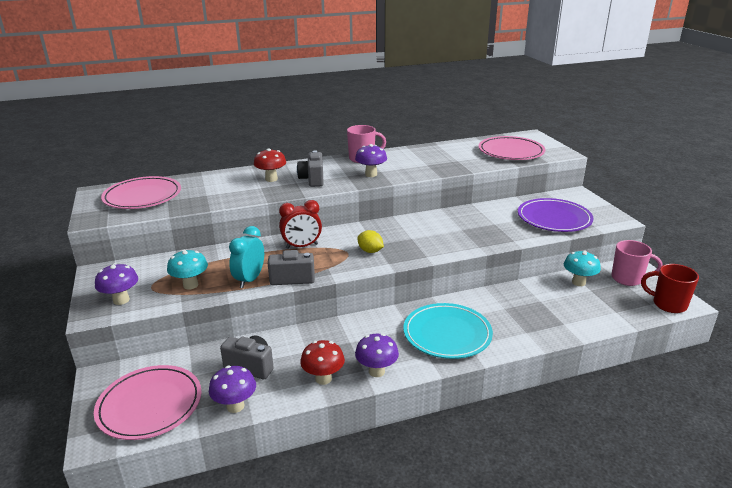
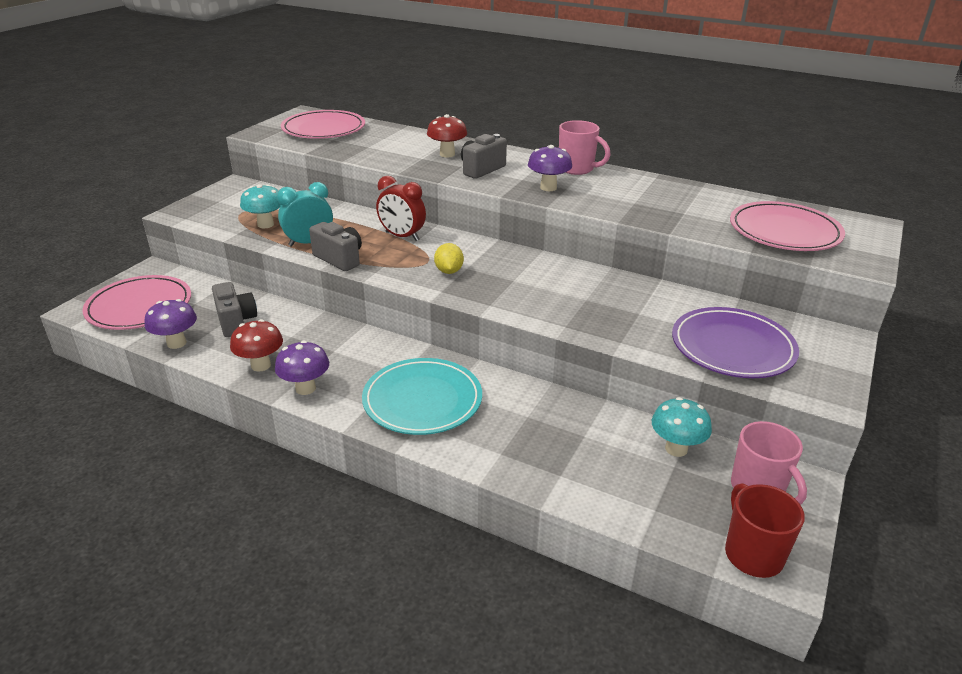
camera: 45 degrees right, 5 degrees up
(121, 300) = (208, 212): purple mushroom -> none

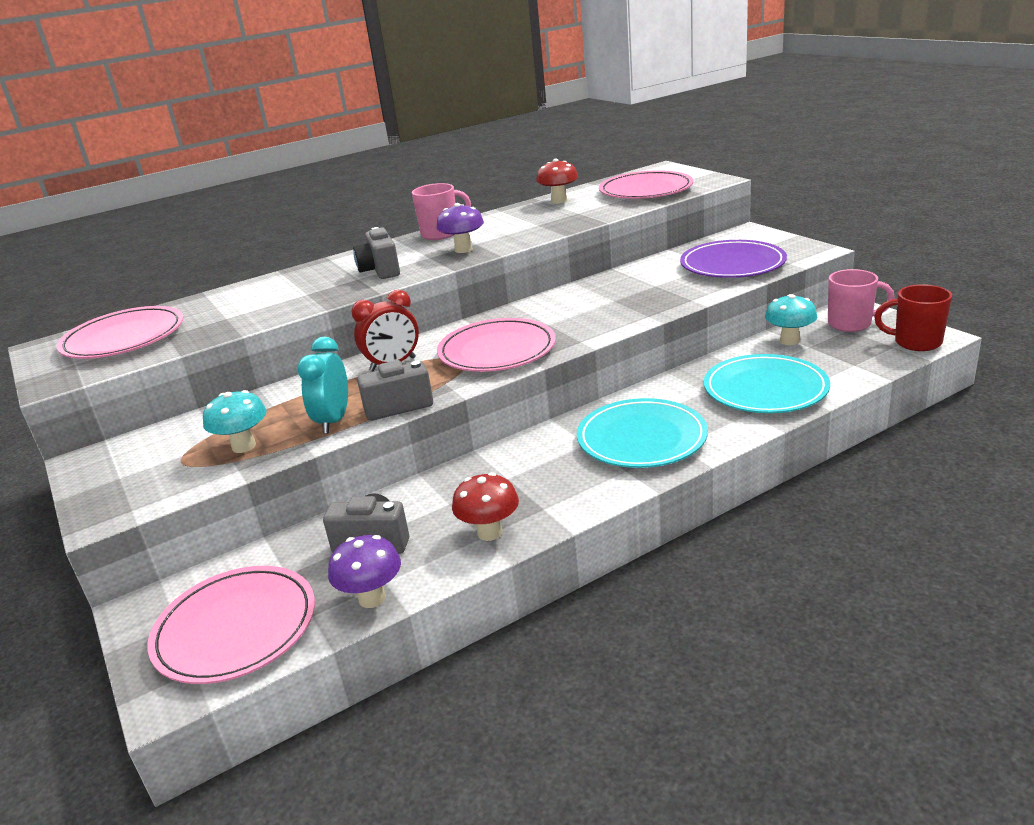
camera: 55 degrees left, 5 degrees down
(305, 388) = (563, 506): purple mushroom -> none
(447, 154) = (317, 281): red mushroom -> red mushroom (559, 201)
(449, 271) = (497, 351): yellow lemon -> pink plate
(555, 454) = (765, 389): none -> turquoise plate

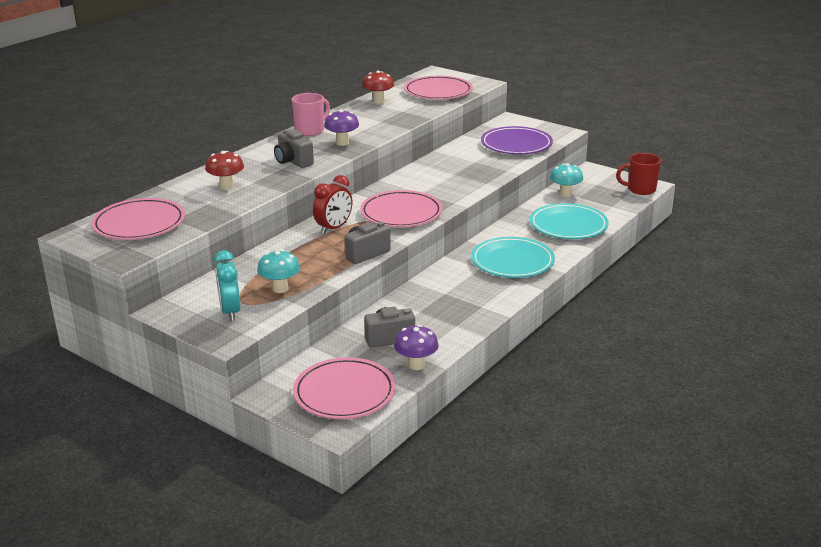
camera: 25 degrees left, 0 degrees up
(333, 421) = (329, 267): turquoise clock -> turquoise clock (230, 311)
(489, 532) = (459, 323): red mushroom -> red mushroom (226, 186)
(851, 324) = (596, 180): pink mug -> none

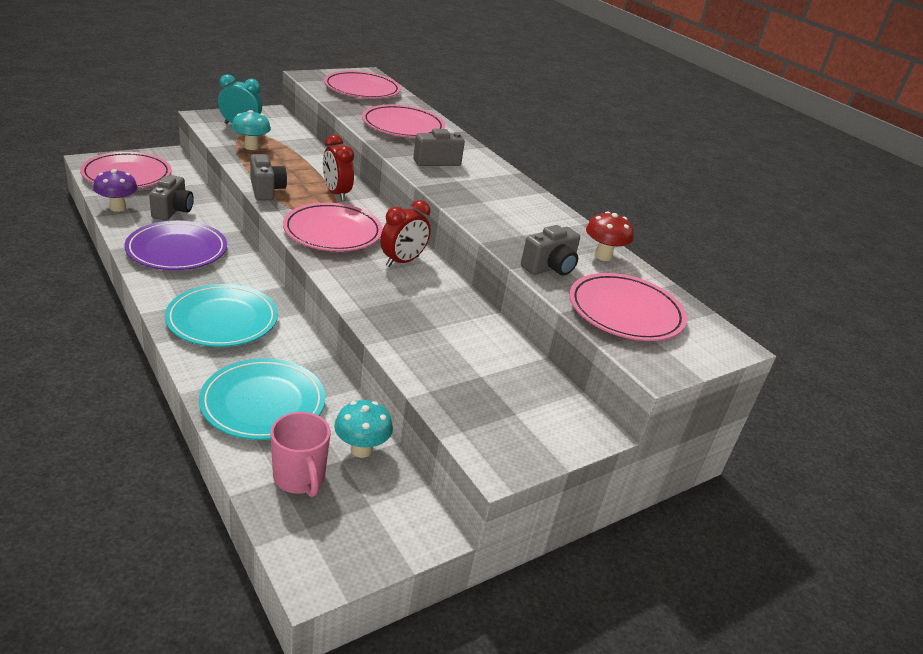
camera: 105 degrees right, 5 degrees up
(226, 186) = (403, 126): red mushroom -> pink plate
(310, 131) = (519, 191): pink mug -> pink mug (299, 478)
(342, 143) = (468, 195): purple mushroom -> none
(411, 184) = (402, 261): none -> red clock
(415, 110) = (550, 268): none -> grey camera
(516, 144) = (475, 388): purple plate -> purple plate (177, 250)
(640, 189) = (307, 552): red mug -> none

